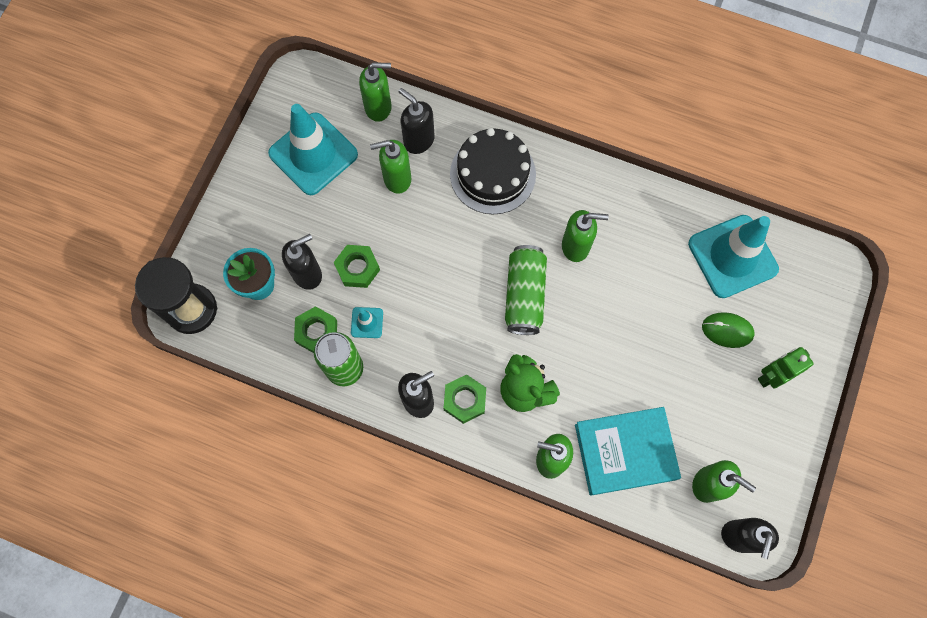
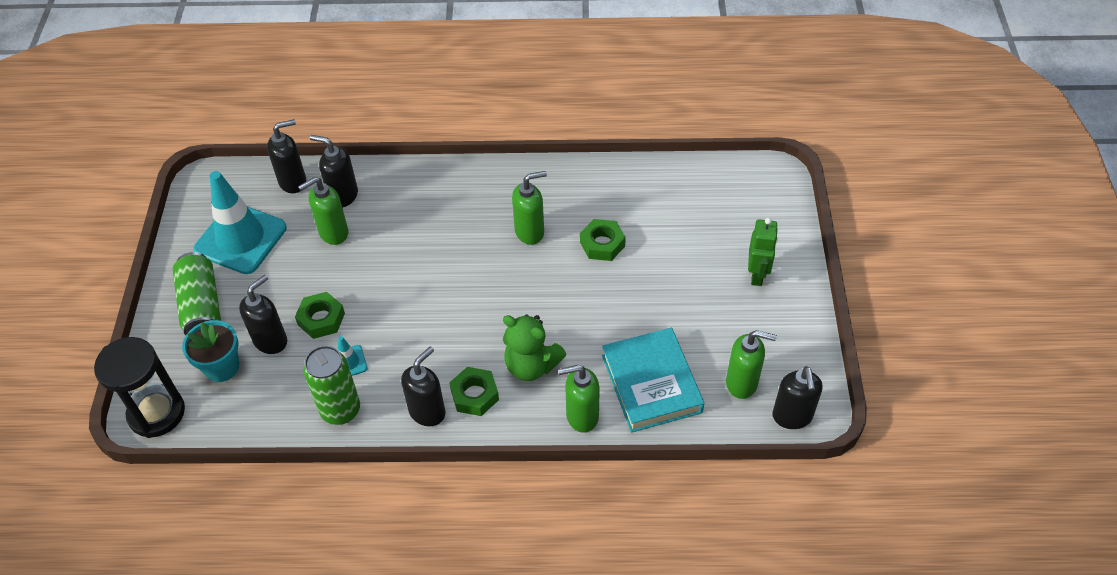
camera: 20 degrees left, 20 degrees down
(317, 332) = (299, 388): green nut -> green nut (602, 244)
(378, 107) = (293, 182): green soap dispenser -> black soap dispenser
(492, 174) = (426, 200): black cake -> none
(524, 295) = (497, 287): green can -> green can (201, 306)
(625, 451) = (651, 384): turquoise book -> turquoise book turned 75 degrees counterclockwise
(727, 330) = (700, 252): green mouse -> none
(732, 256) = (678, 193): turquoise traffic cone -> none
(770, 376) = (757, 275): green robot -> green robot turned 150 degrees clockwise

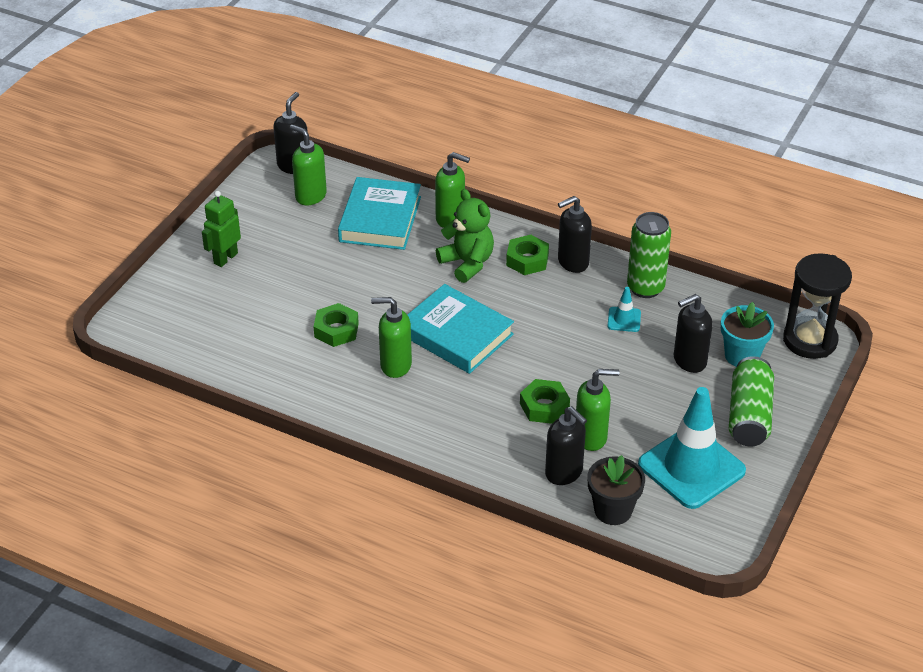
camera: 155 degrees left, 10 degrees down
(293, 182) = (613, 510): black soap dispenser -> black flower pot
(321, 319) = (635, 362): green nut -> green nut (544, 406)
(496, 282) = (456, 334): none -> turquoise book

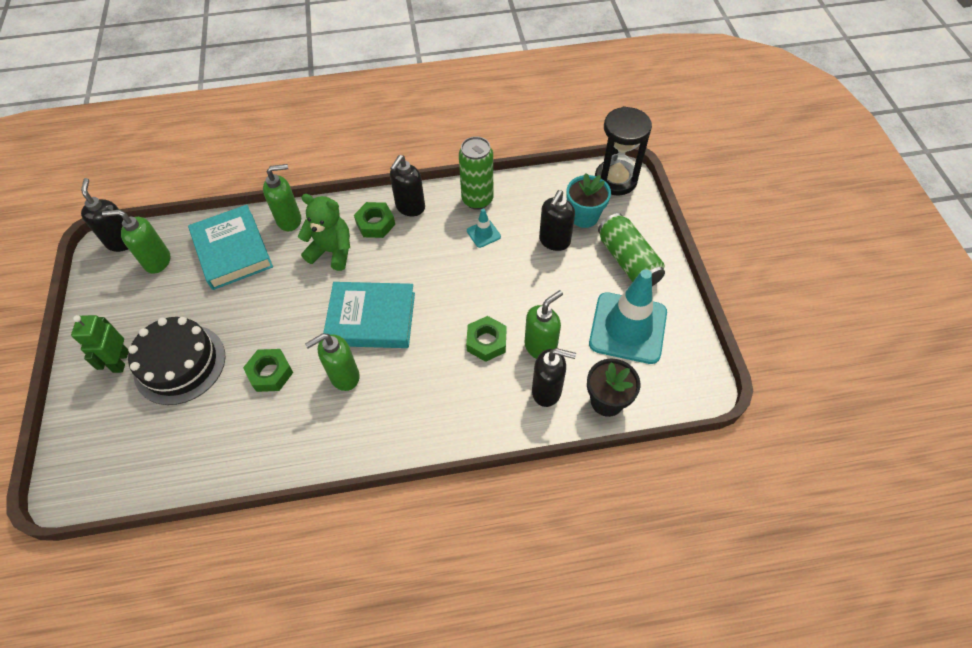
camera: 35 degrees left, 15 degrees up
(269, 284) = (180, 364): none -> black cake

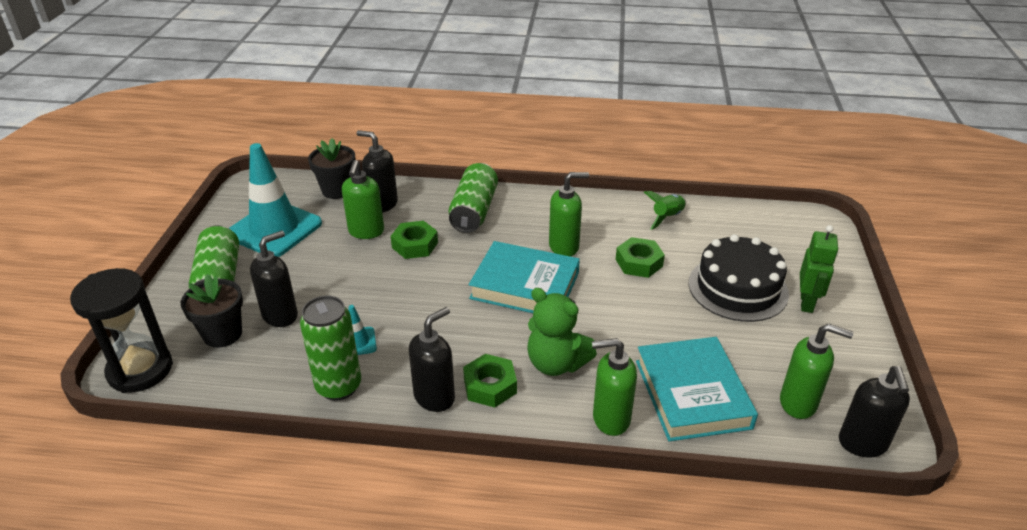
camera: 165 degrees left, 20 degrees down
(239, 452) = (667, 217): none -> green rocket
(448, 406) = (474, 211): none -> green can
(540, 347) = (366, 232): green soap dispenser -> green soap dispenser turned 60 degrees counterclockwise
(584, 216) = (222, 334): turquoise flower pot -> black flower pot

